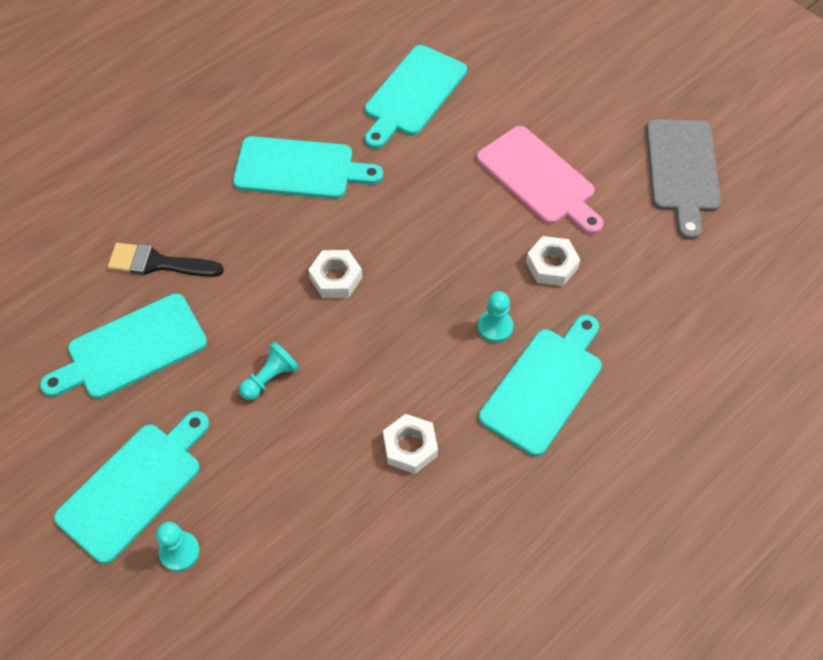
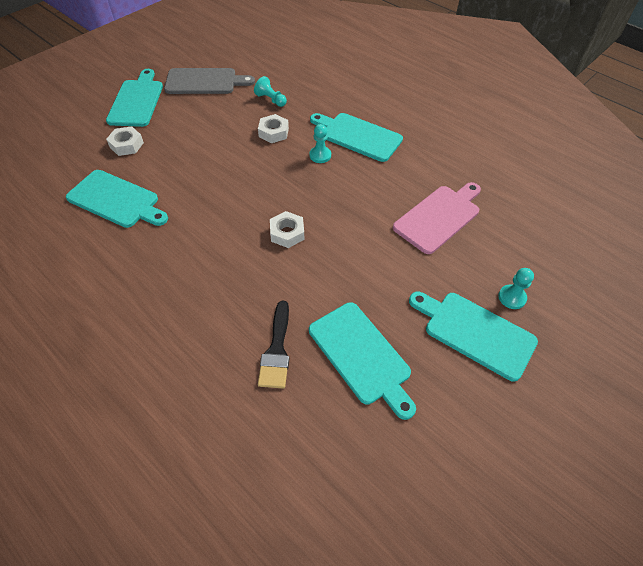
camera: 95 degrees left, 5 degrees down
(270, 378) = (373, 262): turquoise pawn -> turquoise pawn (271, 100)
(300, 169) = (183, 263): turquoise cutting board -> turquoise cutting board (137, 101)
(410, 447) = (408, 189): white nut -> white nut (126, 145)
(539, 179) = (205, 137): pink cutting board -> pink cutting board (439, 217)

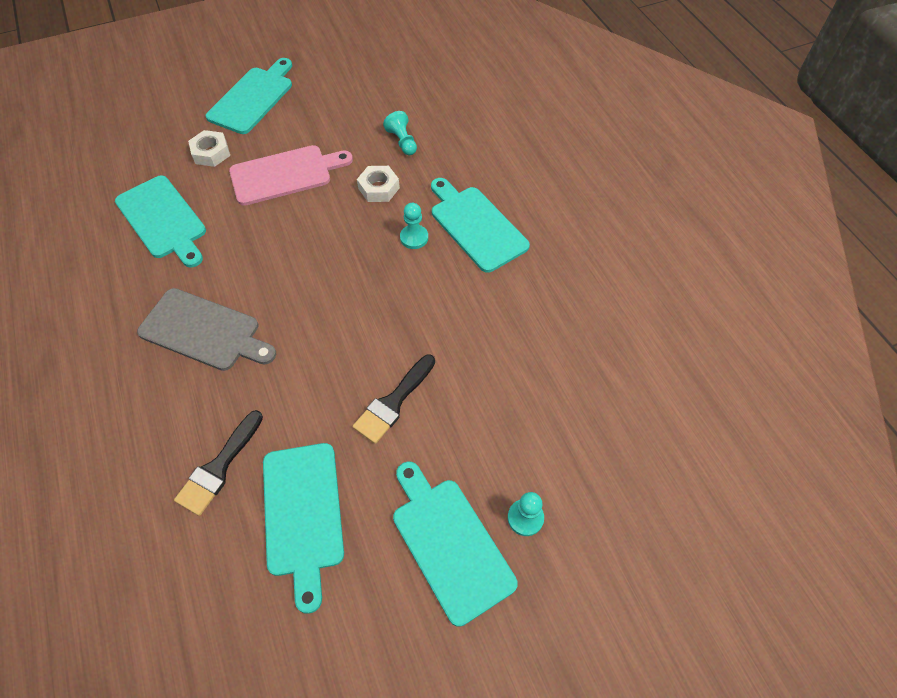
camera: 25 degrees right, 5 degrees up
(204, 82) = (341, 94): grey cutting board -> grey cutting board (204, 331)
(287, 233) = (315, 327): white nut -> none
(376, 260) = (393, 402): none -> black brush
(439, 217) = (506, 373): pink cutting board -> pink cutting board (285, 174)

